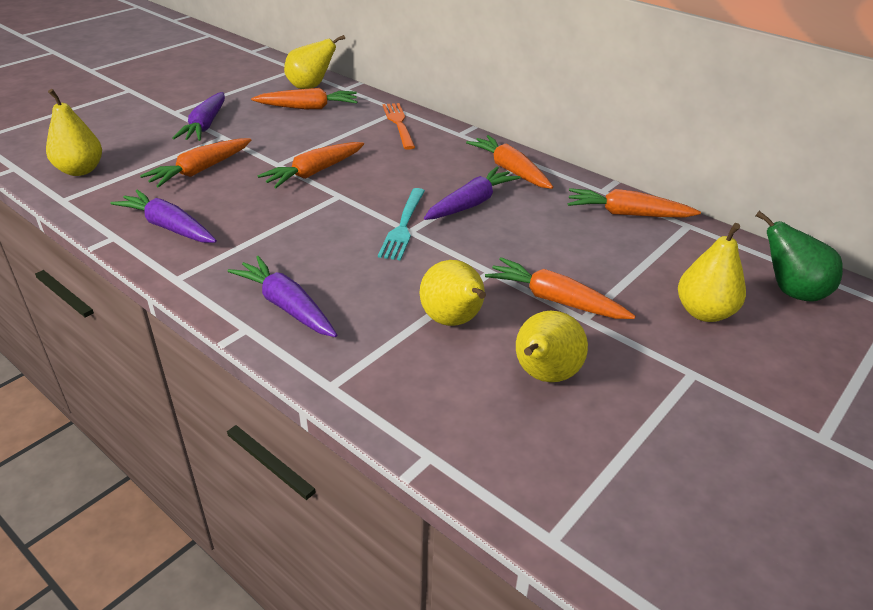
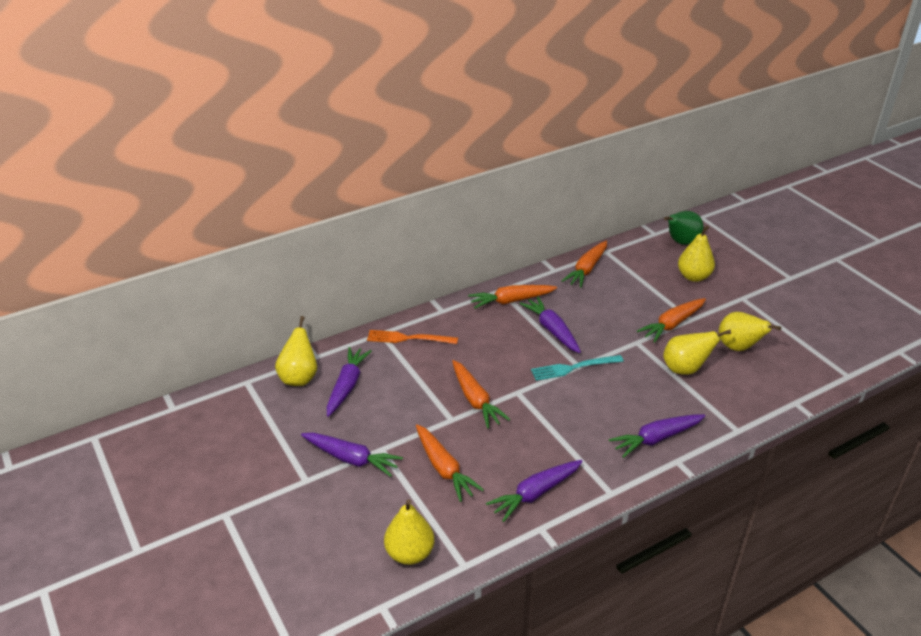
camera: 70 degrees left, 0 degrees up
(308, 108) = (347, 386): orange carrot -> purple carrot
(403, 226) = (573, 368): turquoise fork -> turquoise fork turned 135 degrees clockwise

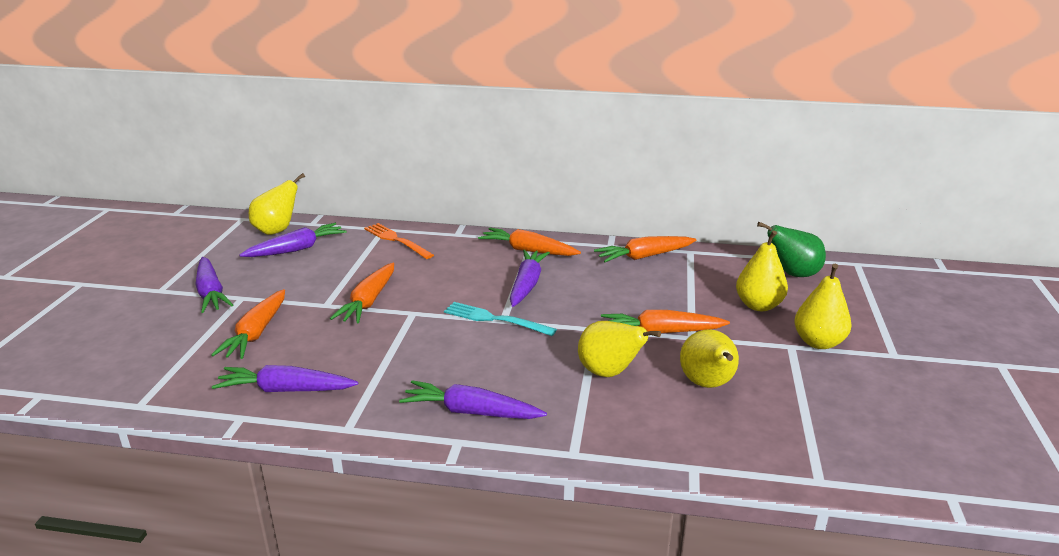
camera: 40 degrees right, 10 degrees down
(409, 553) = (124, 373): yellow pear -> yellow pear (818, 342)

